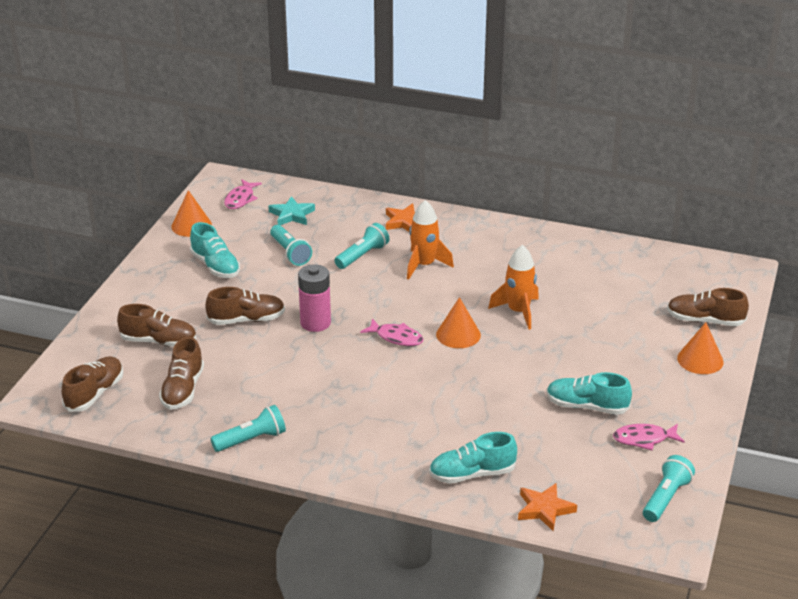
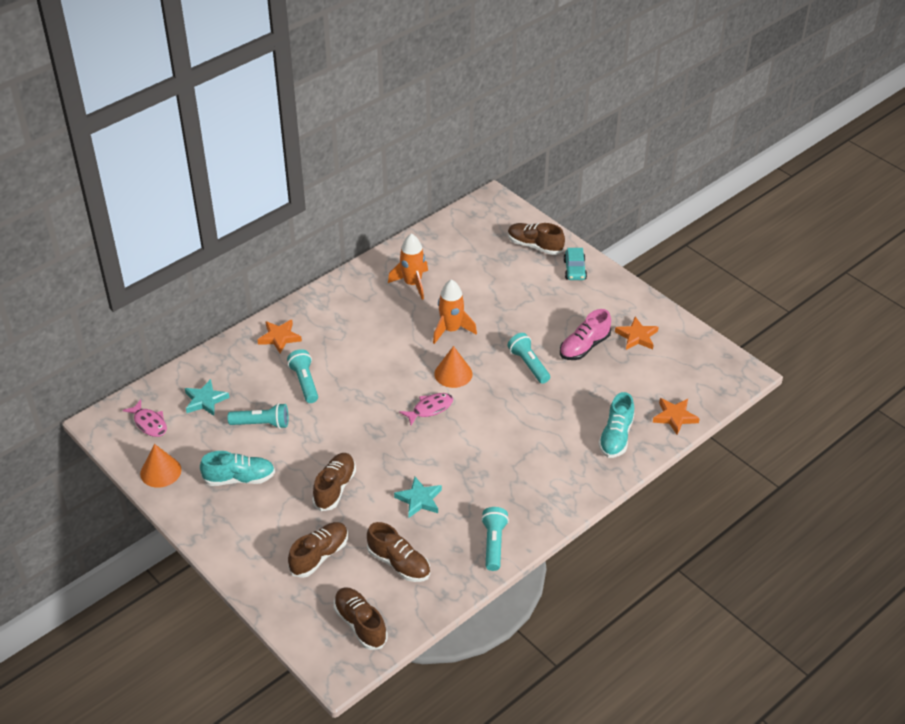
camera: 60 degrees left, 10 degrees up
(272, 373) = (419, 499): none -> turquoise star
(315, 323) = (373, 447): pink battery -> none
(424, 265) = (349, 353): orange rocket -> orange rocket (412, 284)
(587, 406) = (584, 347): turquoise shoe -> pink shoe
(644, 439) = (637, 336): pink fish -> orange star
(666, 498) = (700, 355): turquoise flashlight -> turquoise flashlight (528, 364)
(700, 360) = (575, 270): orange cone -> turquoise car
(705, 320) = (535, 246): brown shoe -> brown shoe turned 75 degrees clockwise

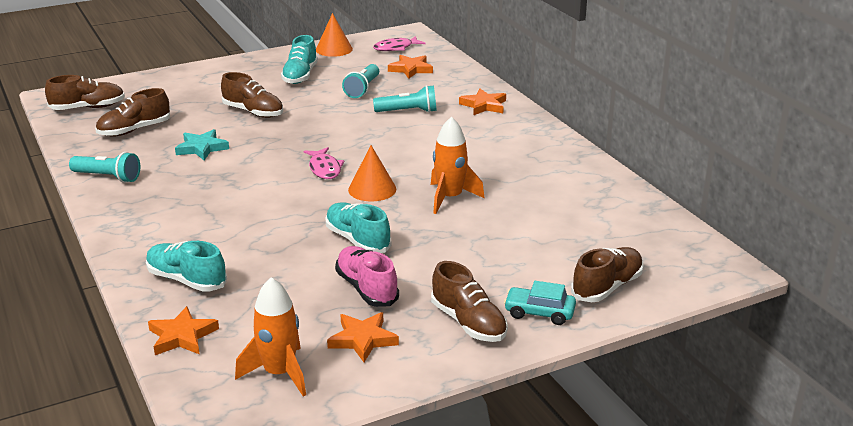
camera: 105 degrees right, 15 degrees down
(205, 400) = (411, 69): turquoise star -> orange star
(319, 556) = (179, 99): brown shoe -> brown shoe (468, 323)
(412, 284) = (548, 185): orange rocket -> orange rocket (279, 373)
(528, 364) = (357, 240): turquoise flashlight -> turquoise shoe

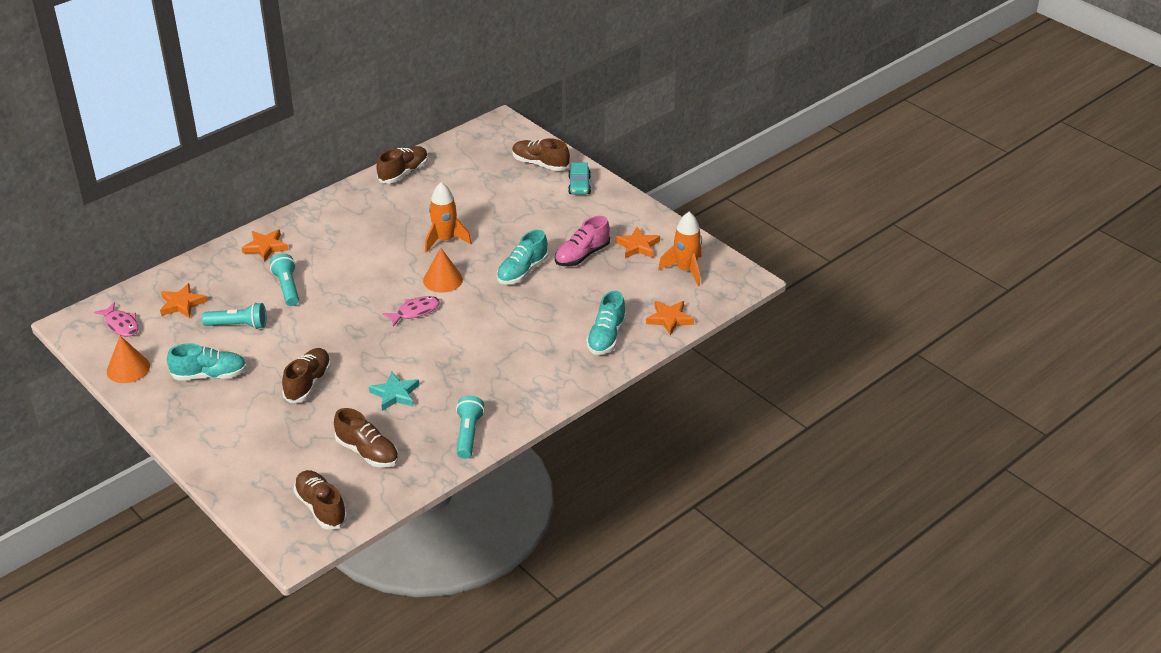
camera: 105 degrees left, 10 degrees up
(468, 323) = (602, 210): brown shoe -> brown shoe (403, 173)

